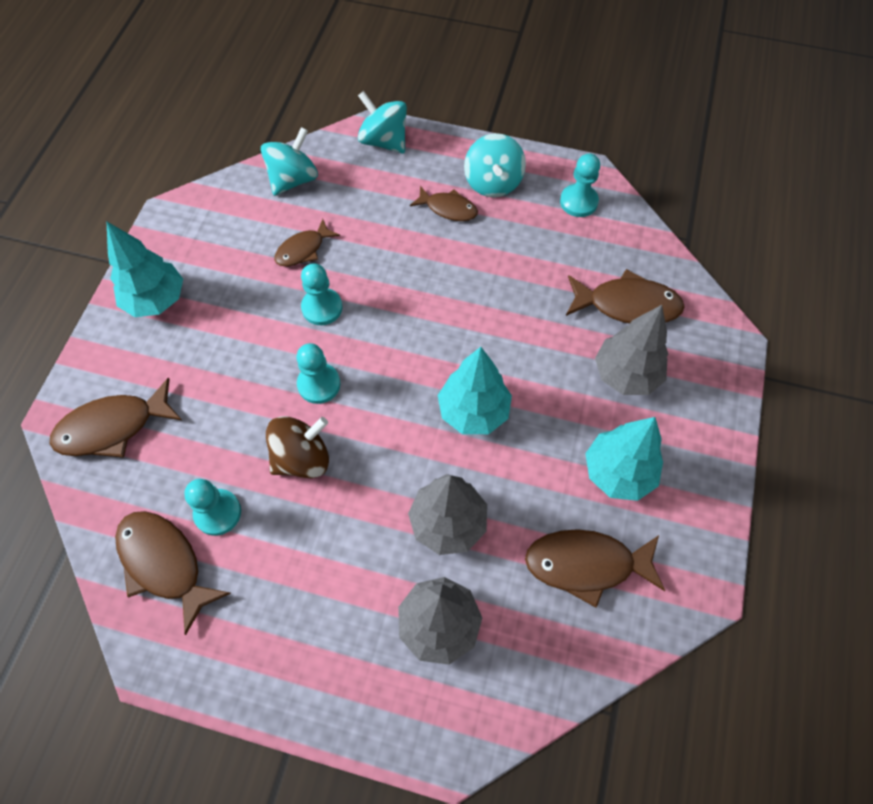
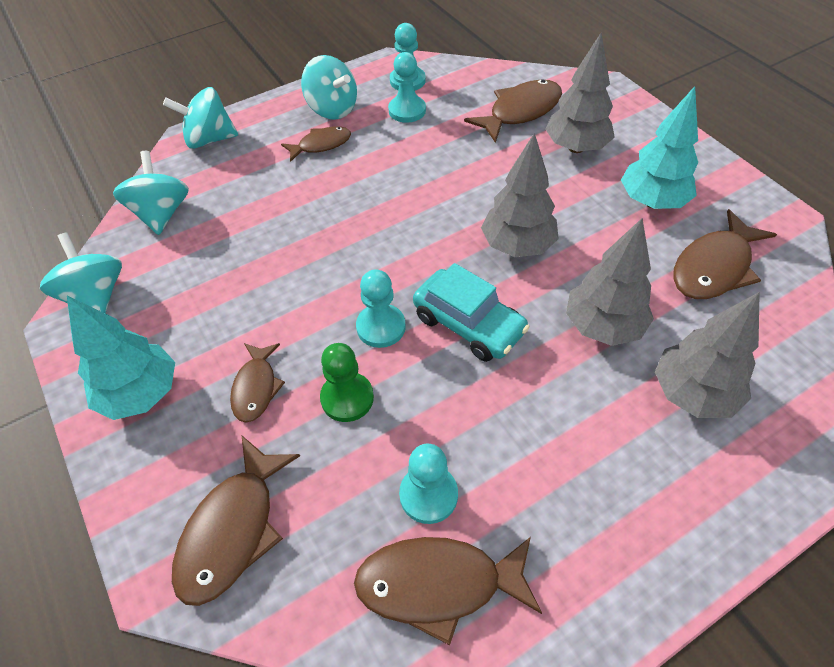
camera: 45 degrees left, 10 degrees down
(200, 210) = (96, 296): none -> turquoise spinning top
(247, 411) = (347, 398): none -> green pawn
(302, 458) = (440, 387): brown spinning top -> none
(303, 250) = (237, 252): brown fish -> brown fish (256, 388)
(322, 308) = (309, 276): turquoise pawn -> turquoise pawn (407, 110)
(370, 435) = (468, 324): none -> turquoise car
(473, 411) = (517, 246): turquoise tree -> grey tree

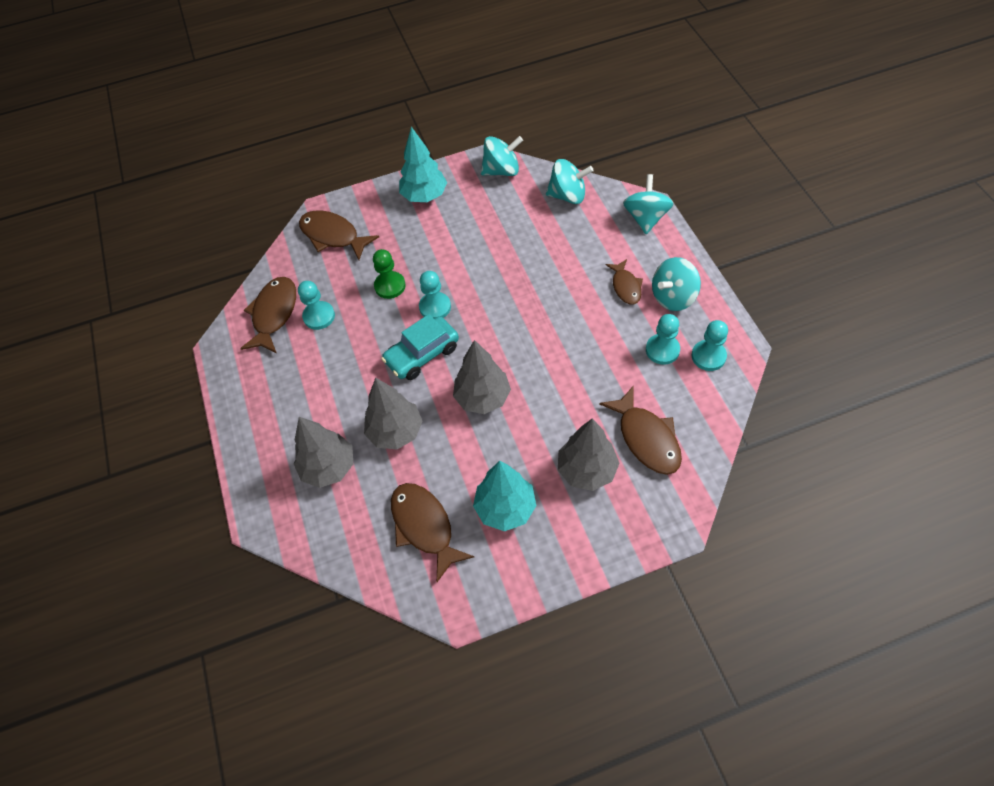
camera: 105 degrees right, 5 degrees up
(256, 388) = (411, 245): brown fish -> none

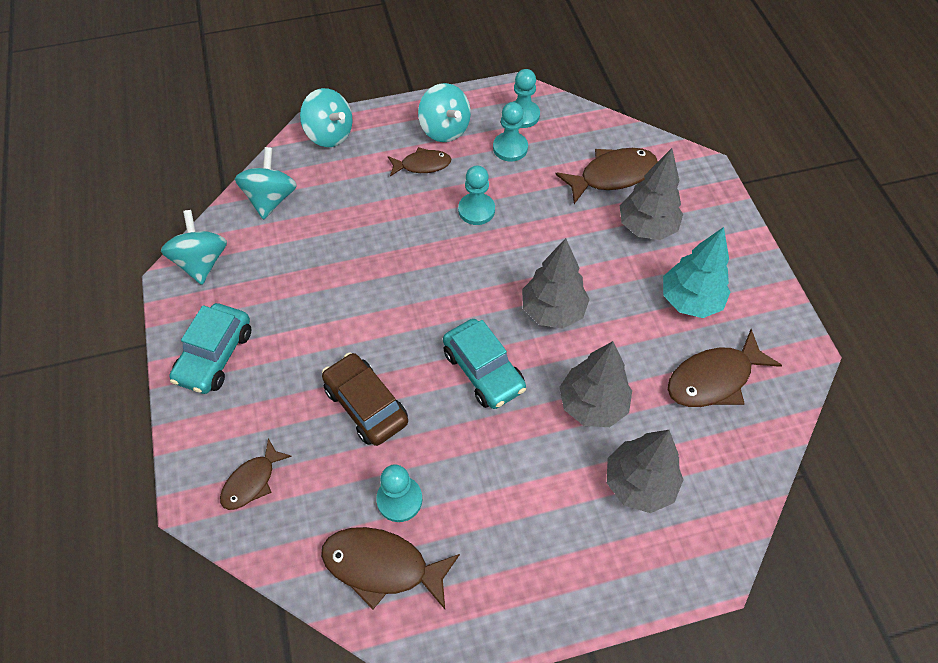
camera: 90 degrees left, 0 degrees up
(333, 236) = (252, 481): brown fish -> brown fish, size x0.62
(390, 286) = (366, 405): green pawn -> brown car
(424, 196) = (215, 355): turquoise tree -> turquoise car
(435, 307) = (412, 353): turquoise pawn -> turquoise pawn (476, 210)
(645, 218) = (329, 134): turquoise spinning top -> turquoise spinning top turned 150 degrees counterclockwise

